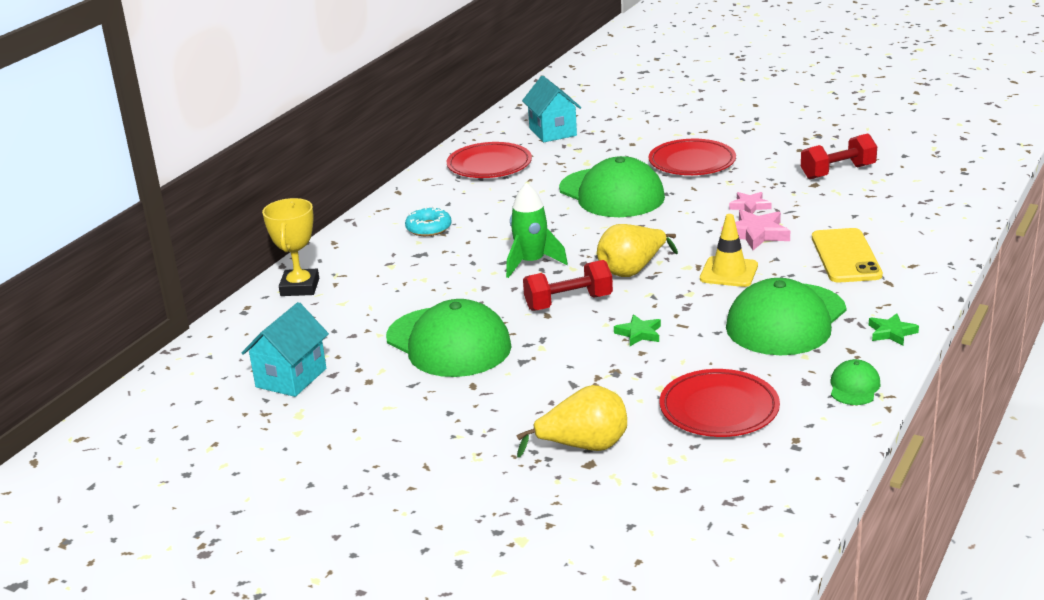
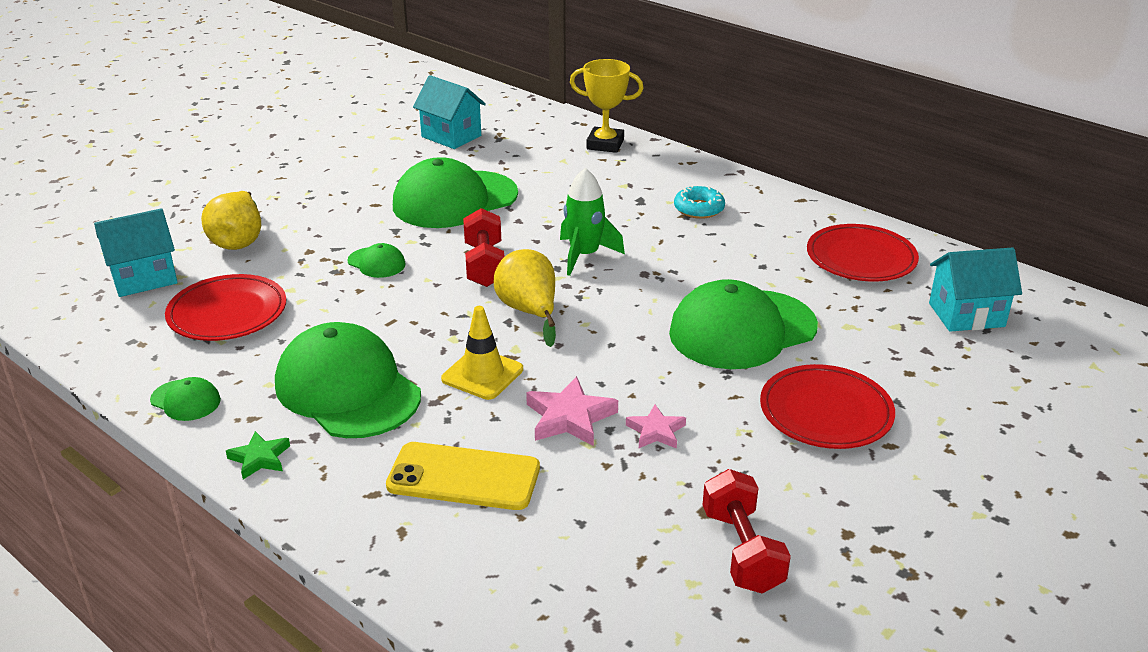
camera: 100 degrees right, 5 degrees up
(590, 355) = (376, 263): none -> green cap
(639, 333) = (394, 294): green star -> none
(688, 481) = (144, 278): none -> turquoise house

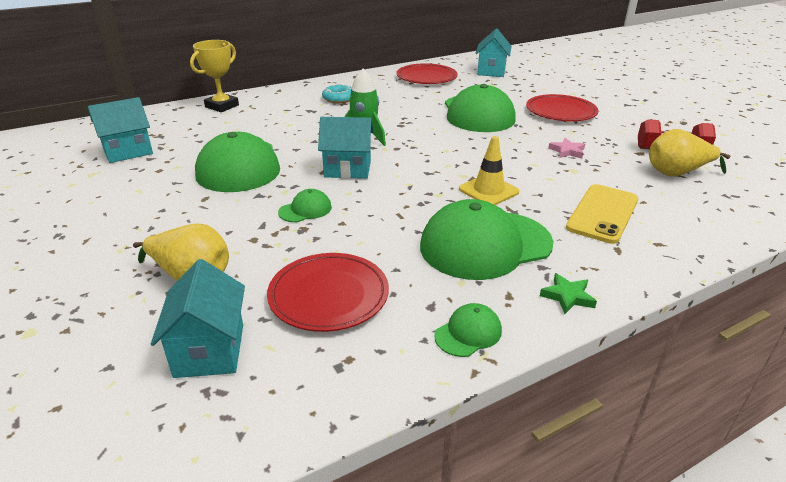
camera: 70 degrees left, 0 degrees up
(484, 265) = (347, 169): red dumbbell -> turquoise house
(529, 311) = (421, 164): yellow pear -> yellow pear (676, 173)
(570, 418) = (547, 171): pink star -> none

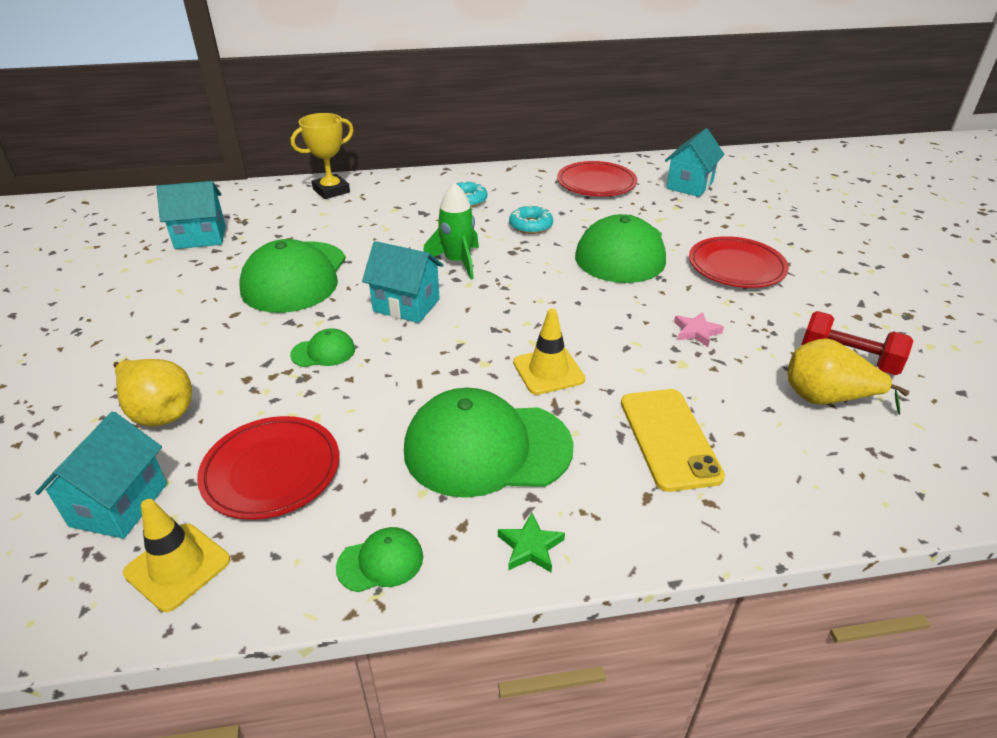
camera: 20 degrees right, 5 degrees up
(302, 380) = (177, 566): none -> yellow traffic cone
(401, 108) = (530, 225): none -> turquoise donut
(602, 213) = (669, 438): yellow phone -> yellow phone turned 60 degrees counterclockwise

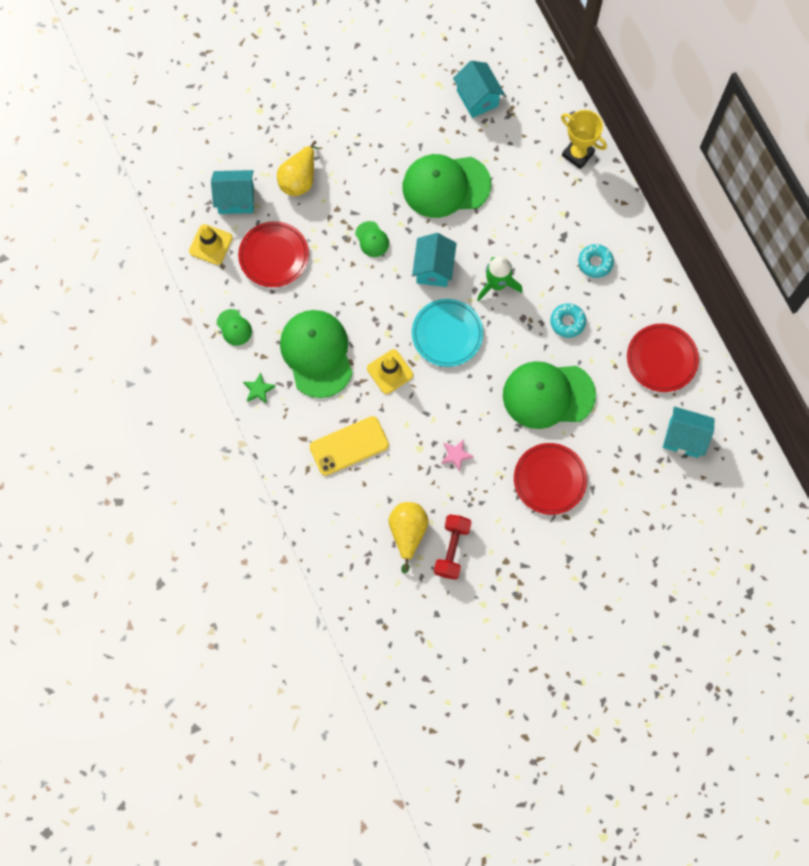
camera: 75 degrees right, 35 degrees up
(509, 310) = (447, 334): none -> turquoise plate

